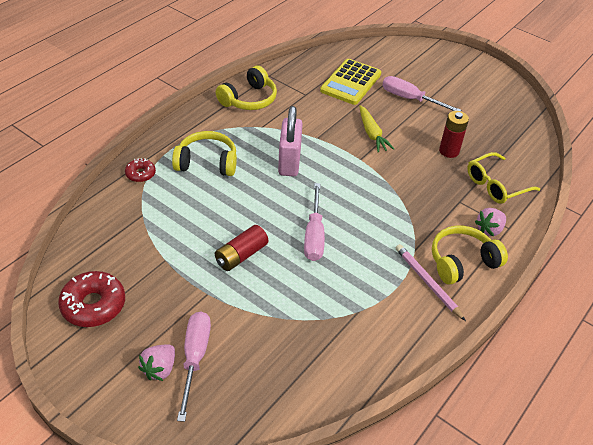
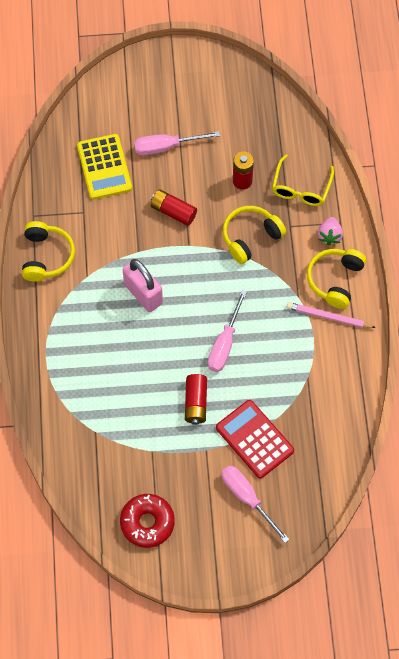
camera: 40 degrees left, 20 degrees up
(140, 174) = (52, 400): red donut -> none
(160, 369) = (235, 523): pink strawberry -> none
(207, 162) = (86, 347): yellow headphones -> yellow headphones (250, 237)
(257, 319) = (254, 439): none -> red calculator
(314, 235) = (225, 343): pink screwdriver -> pink screwdriver turned 60 degrees clockwise
(372, 134) = (173, 211): yellow carrot -> red battery

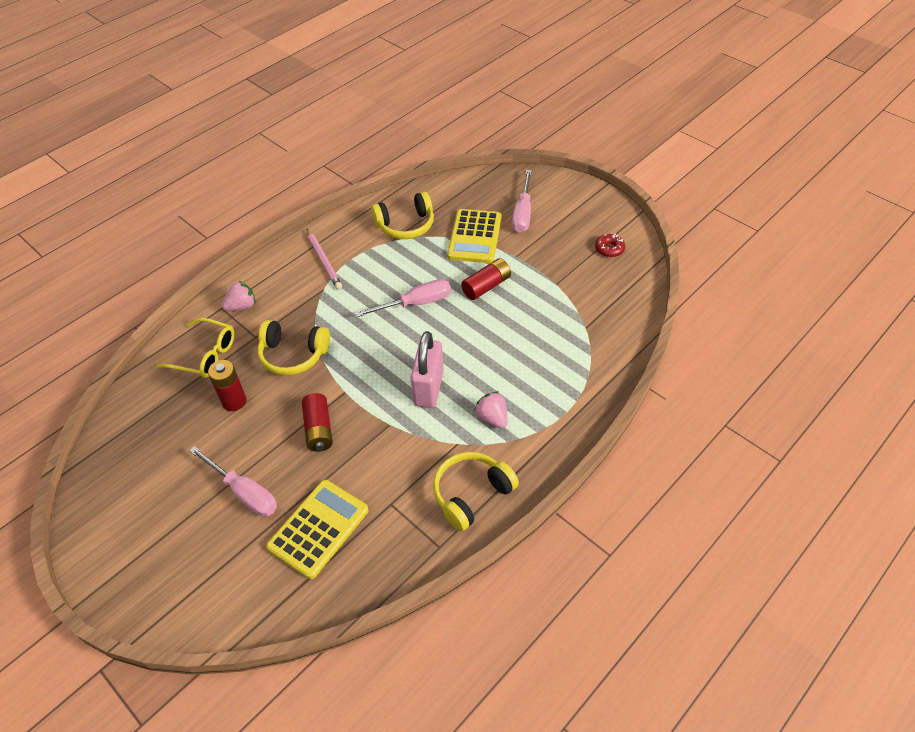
camera: 130 degrees left, 15 degrees down
(84, 310) = (492, 418): none -> pink strawberry
(147, 523) = (609, 249): red donut -> red donut, size x0.56
(254, 439) = (474, 237): red calculator -> yellow calculator
(301, 188) = (205, 355): yellow glasses -> yellow glasses turned 45 degrees clockwise
(335, 280) = (284, 277): yellow headphones -> yellow headphones (406, 225)

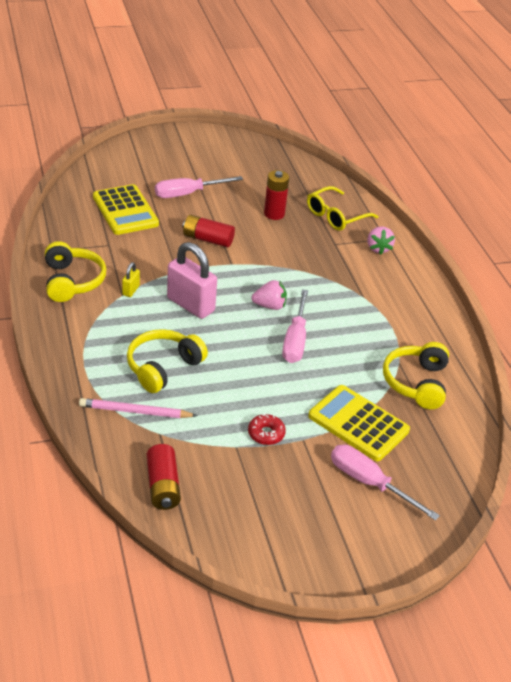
camera: 115 degrees right, 10 degrees down
(293, 355) = (296, 254): yellow headphones -> yellow headphones (163, 367)
(324, 261) = (402, 310): pink pencil -> pink pencil (135, 411)
(445, 441) = (131, 290): none -> yellow padlock
(486, 286) = (277, 395): red battery -> red battery (163, 486)
(492, 418) = (125, 323): pink strawberry -> pink strawberry (269, 306)
(609, 249) = (249, 522): red donut -> red donut (266, 434)

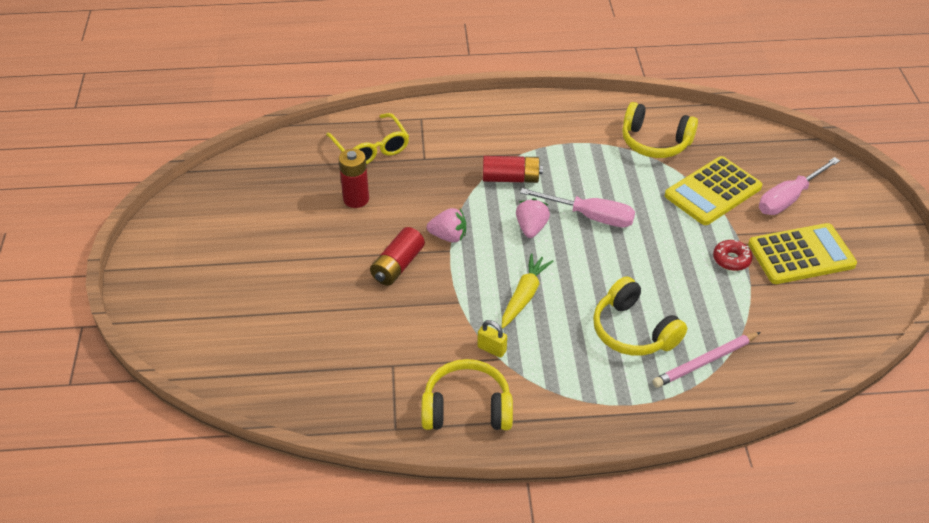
camera: 75 degrees left, 5 degrees up
(125, 211) = (318, 342): yellow calculator -> yellow calculator (801, 255)
(135, 411) = (705, 362): pink pencil -> pink pencil turned 45 degrees clockwise
(163, 486) = (811, 348): red battery -> red battery (511, 178)
(188, 194) = (293, 273): pink screwdriver -> none
(190, 305) = (524, 295): pink padlock -> yellow carrot
(378, 248) = (438, 127): pink strawberry -> pink strawberry (448, 236)

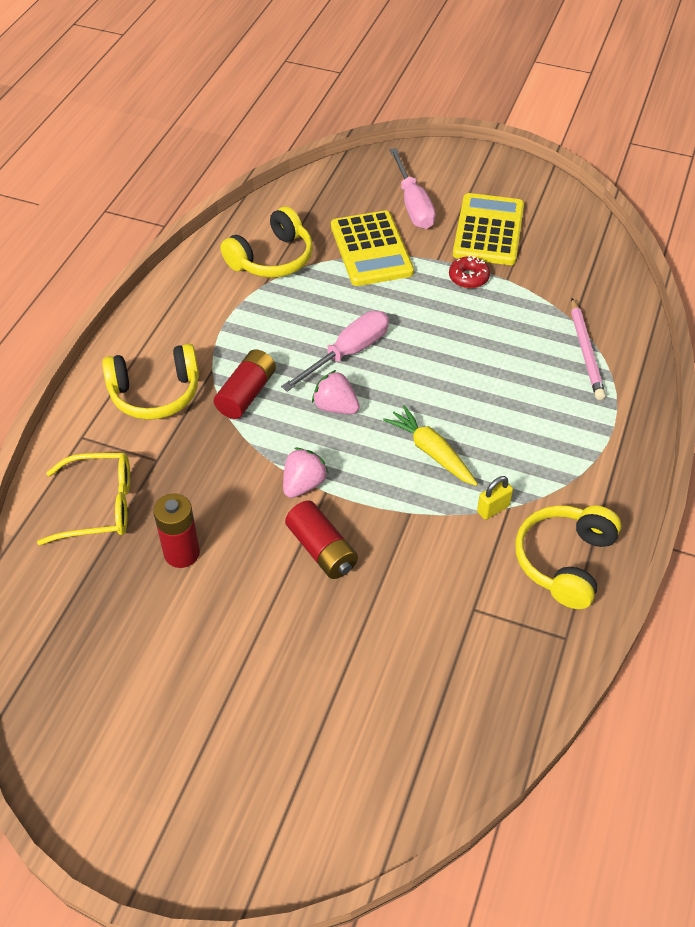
camera: 65 degrees left, 5 degrees up
(633, 331) = (523, 386): yellow headphones -> yellow headphones (155, 393)

